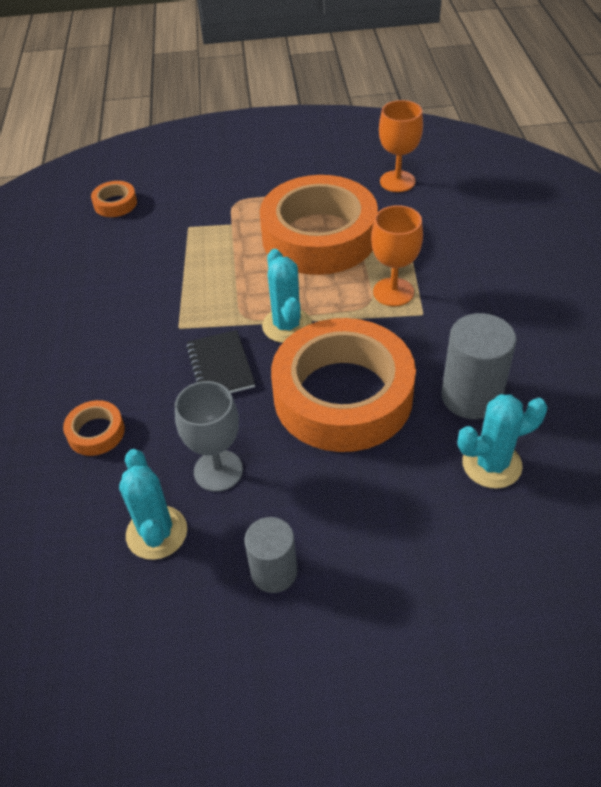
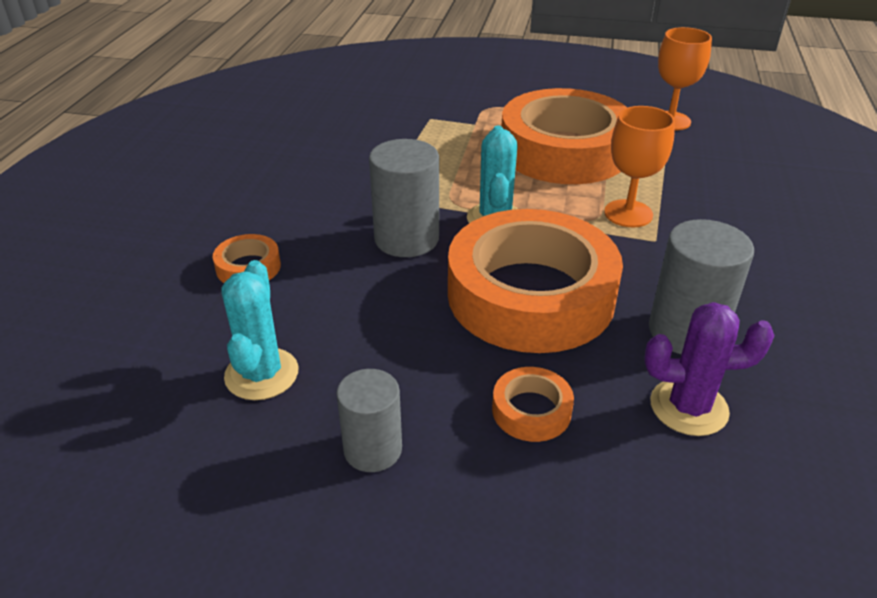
camera: 15 degrees right, 10 degrees down
(115, 204) = (367, 88): orange tape -> orange tape (531, 410)
(218, 471) = (358, 332): grey goblet -> none
(220, 366) = (406, 239): black notebook -> grey cylinder
(491, 464) = (688, 407): turquoise cactus -> purple cactus

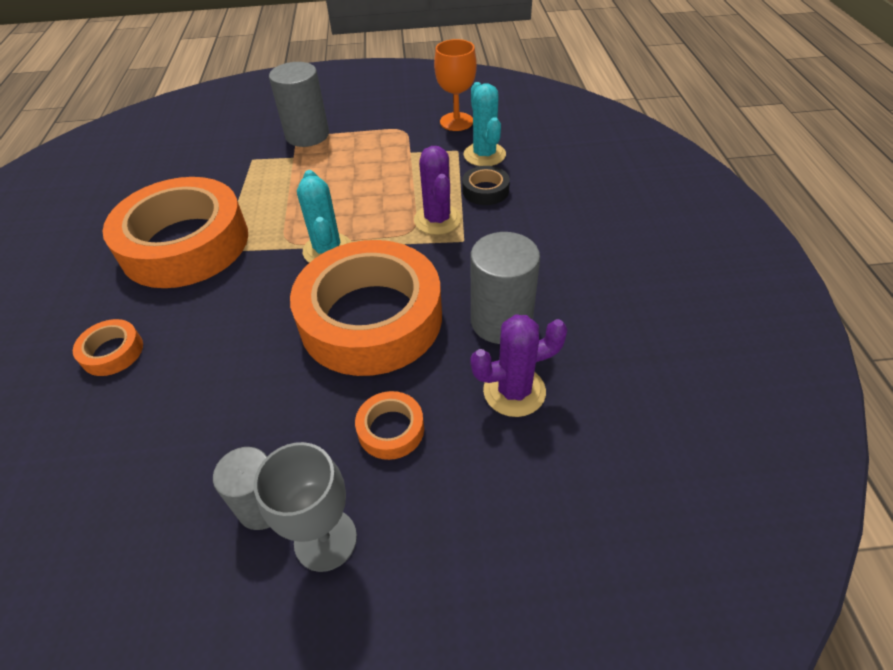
camera: 15 degrees left, 10 degrees up
(261, 374) = (147, 459): turquoise cactus -> turquoise cactus (484, 155)
(406, 239) = (254, 288): grey cylinder -> grey cylinder (307, 135)
(434, 501) = (325, 539): none -> grey goblet
(564, 150) = (374, 169): orange tape -> orange tape (185, 244)
(628, 213) = (437, 220): orange goblet -> purple cactus
(692, 195) = (485, 190): none -> black tape

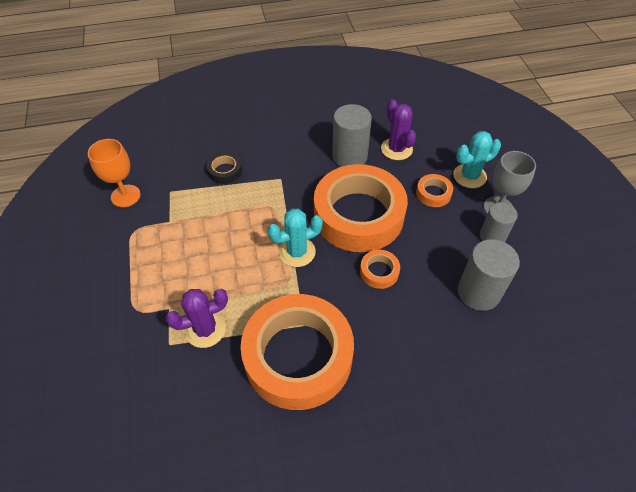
camera: 100 degrees left, 5 degrees up
(112, 352) = (420, 359): orange tape -> orange tape (379, 272)
(307, 135) = (131, 306): grey cylinder -> grey cylinder (478, 292)
(437, 220) = (259, 194): purple cactus -> purple cactus (205, 329)
(484, 155) = (178, 175): turquoise cactus -> turquoise cactus (469, 176)

